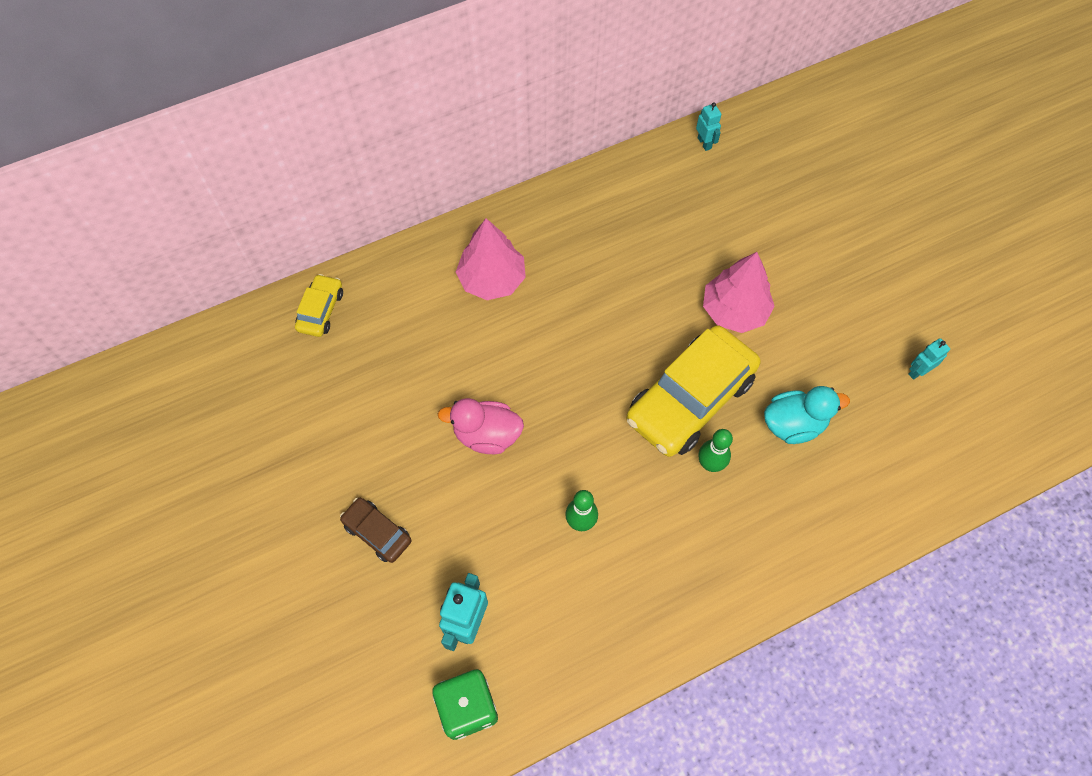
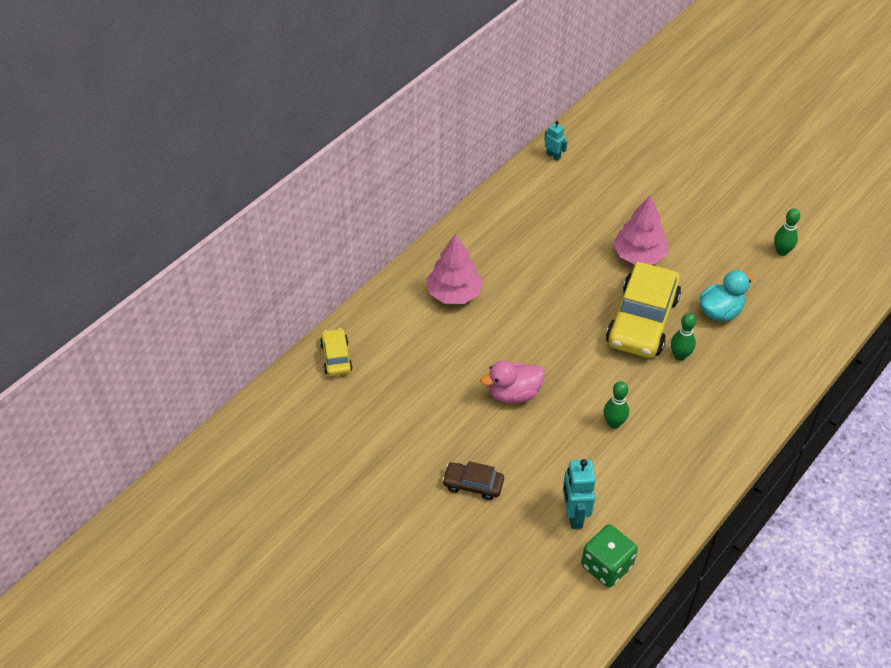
camera: 25 degrees left, 15 degrees down
(918, 371) = (781, 251): turquoise robot -> green bowling pin

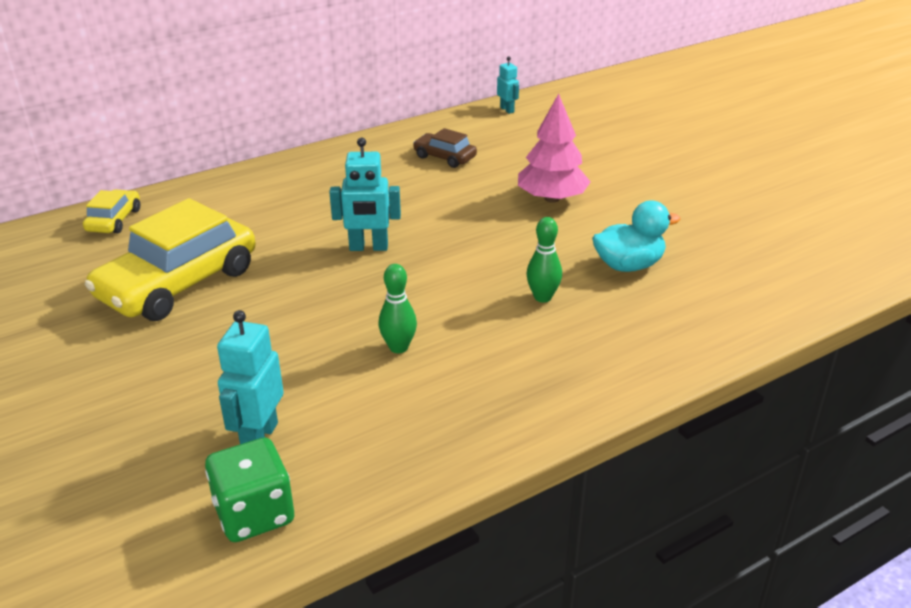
camera: 20 degrees right, 15 degrees down
(454, 293) = (299, 193): pink tree -> none
(473, 485) = (153, 370): brown car -> brown car (444, 157)
(513, 394) = (290, 291): pink duck -> none
(540, 338) = (368, 247): none -> turquoise robot
(642, 321) = (514, 255): yellow car -> yellow car (178, 284)
(781, 251) = (749, 225): green bowling pin -> none

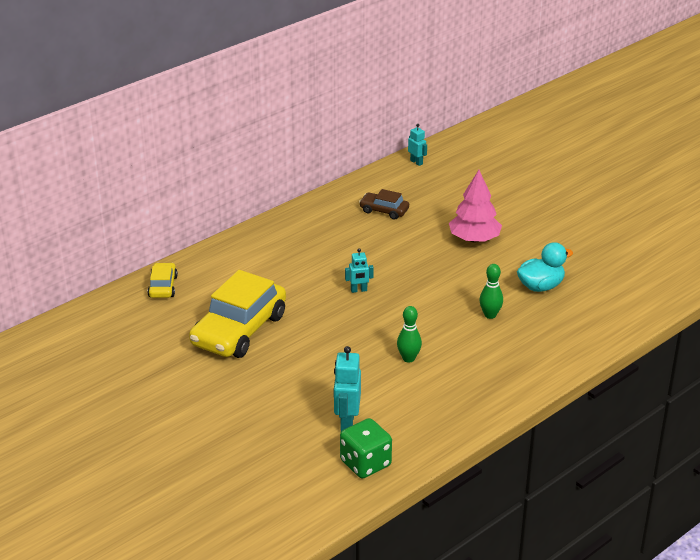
camera: 10 degrees left, 0 degrees up
(368, 247) = (359, 290): turquoise robot -> turquoise robot, size x0.59

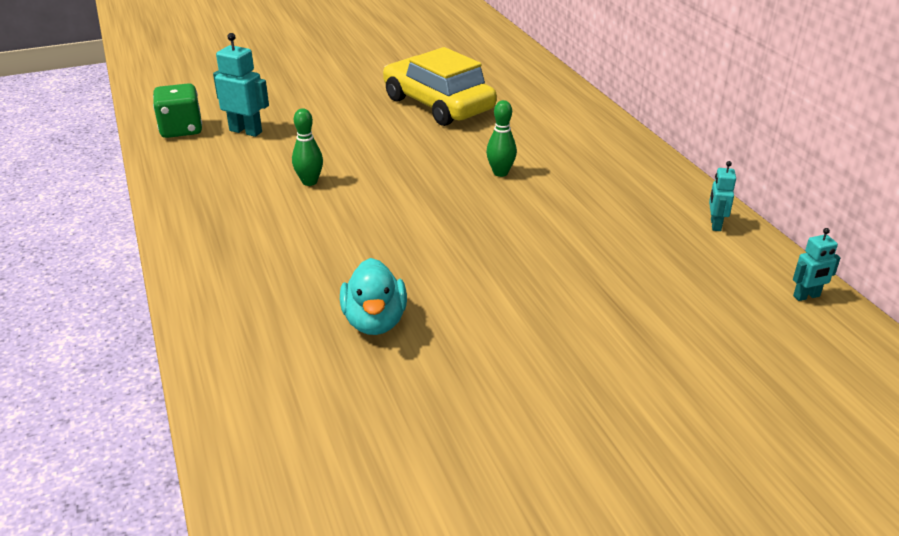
camera: 110 degrees right, 0 degrees up
(163, 286) = (540, 81): yellow car -> none
(359, 290) = (464, 178): turquoise robot -> turquoise robot (715, 225)
(384, 211) = (651, 233): brown car -> none
(474, 239) = (538, 294): pink tree -> none
(490, 315) = (343, 257): green bowling pin -> green bowling pin (500, 173)

